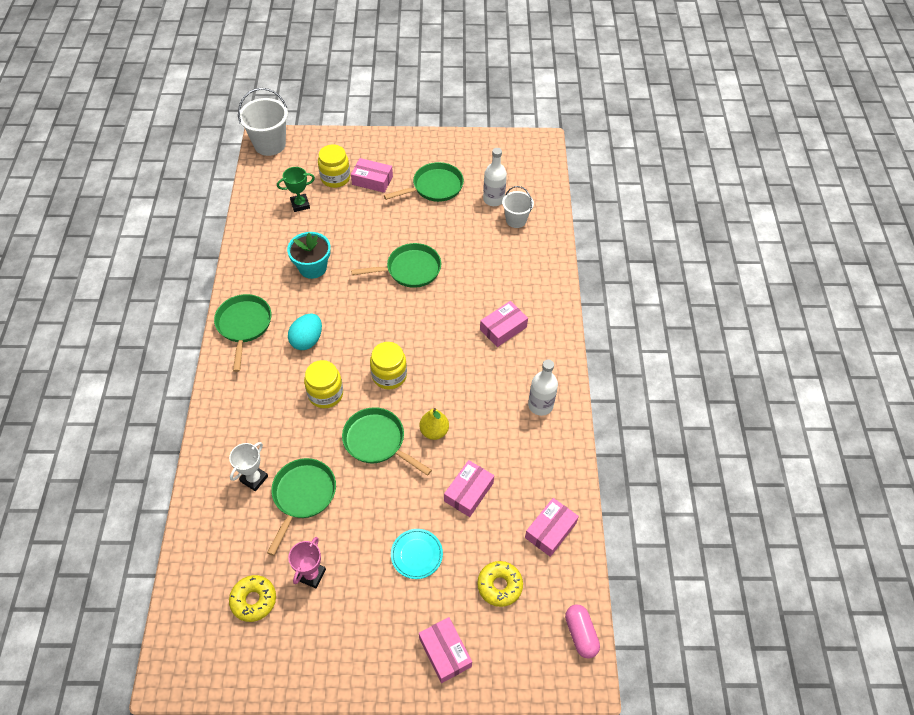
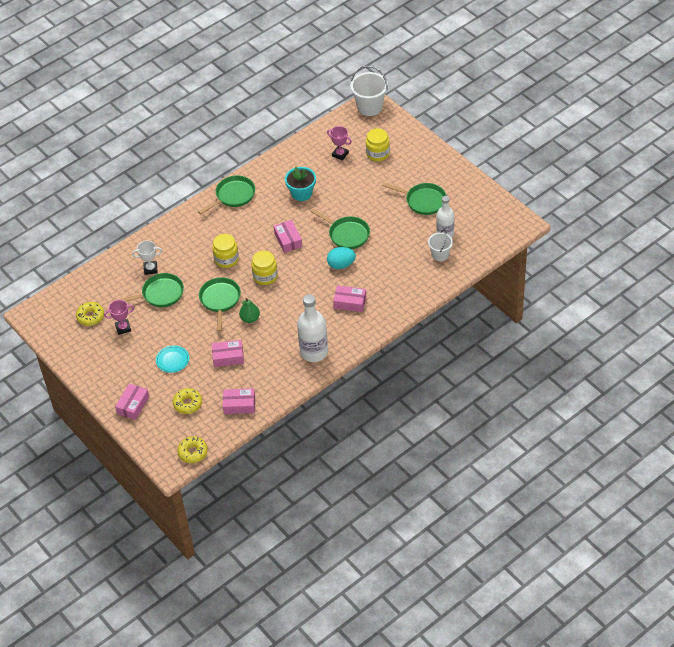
camera: 55 degrees right, 5 degrees down
(300, 204) = (340, 154): green trophy -> pink trophy
(307, 340) = (251, 227): turquoise egg -> turquoise egg (341, 265)
(372, 180) = (395, 170): pink box -> pink box (288, 240)
(434, 431) = (250, 318): yellow pear -> green pear
(540, 405) = (314, 352): white bottle -> white bottle, size x1.53
(580, 634) = (193, 452): pink capsule -> yellow donut

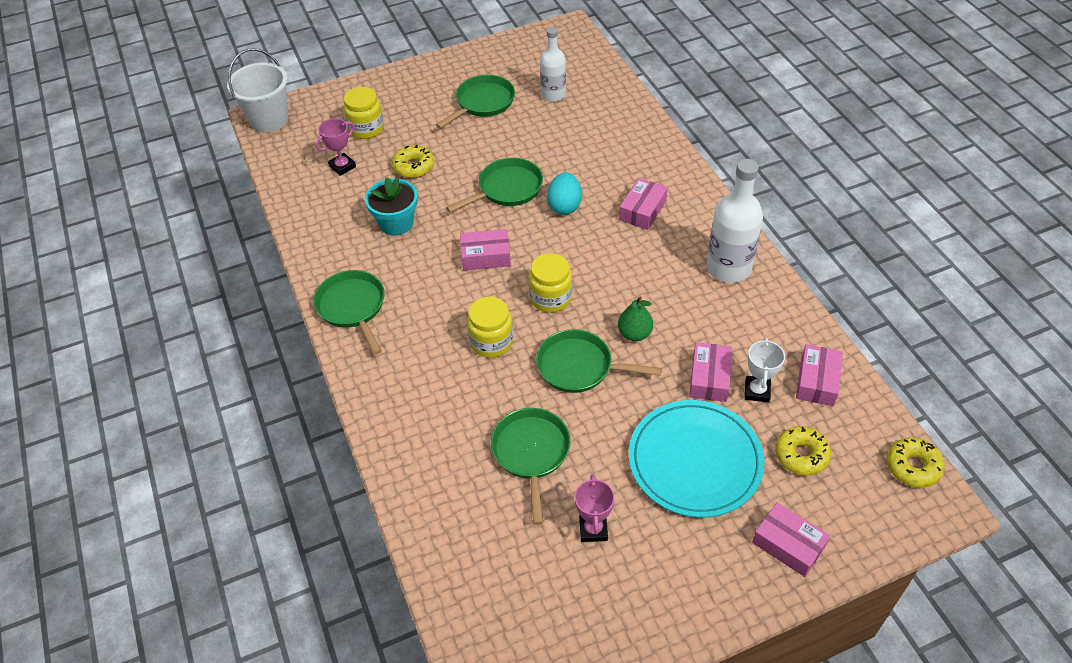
camera: 75 degrees left, 0 degrees up
(90, 316) = (544, 583): yellow donut -> yellow donut (414, 167)
(150, 269) = (464, 458): white trophy -> white trophy (757, 391)
(172, 360) = (695, 461): turquoise plate -> turquoise plate, size x2.12
(440, 255) = (589, 106): white bucket -> none

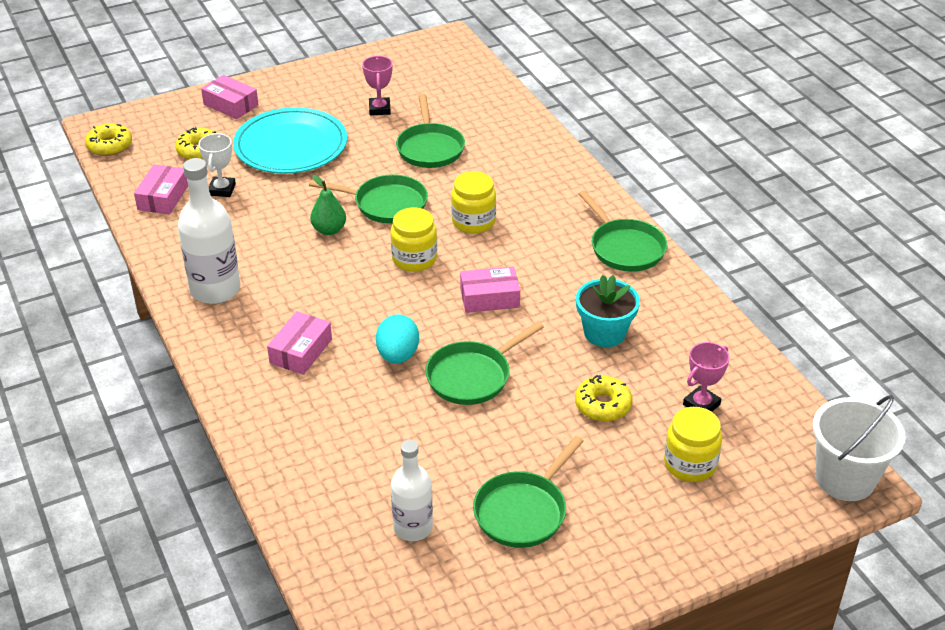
camera: 175 degrees right, 10 degrees down
(709, 378) = (263, 198): pink box -> none

